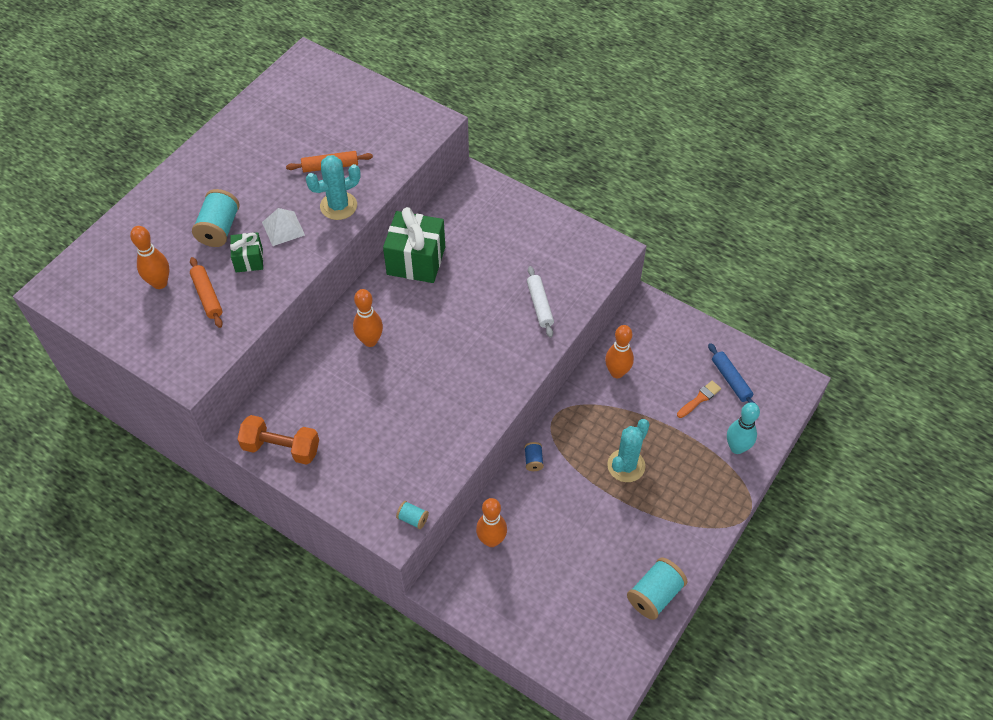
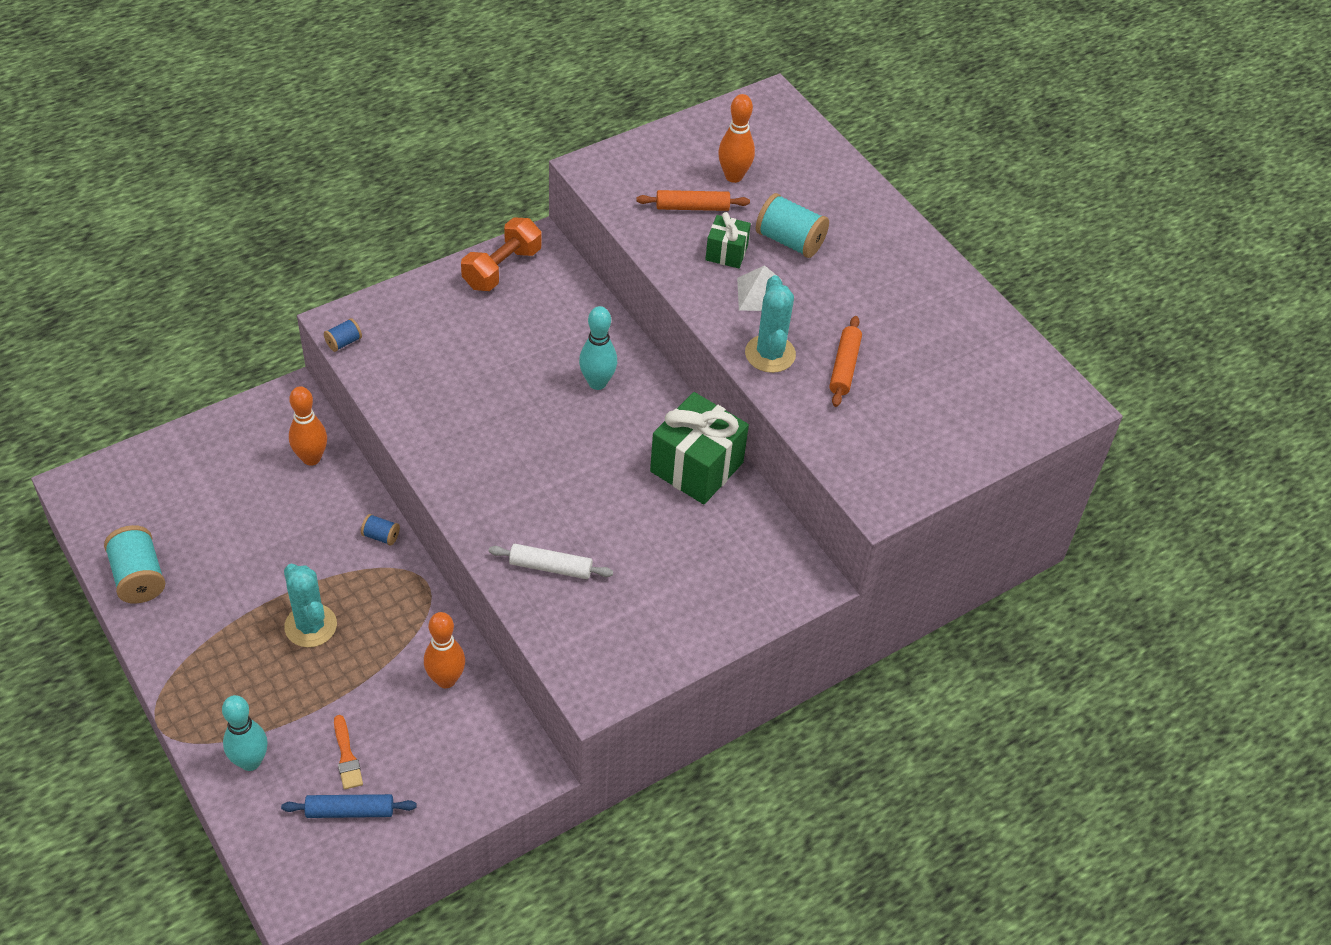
camera: 110 degrees right, 5 degrees down
(370, 341) = (597, 382): orange bowling pin -> turquoise bowling pin
(413, 519) = (344, 342): turquoise spool -> blue spool

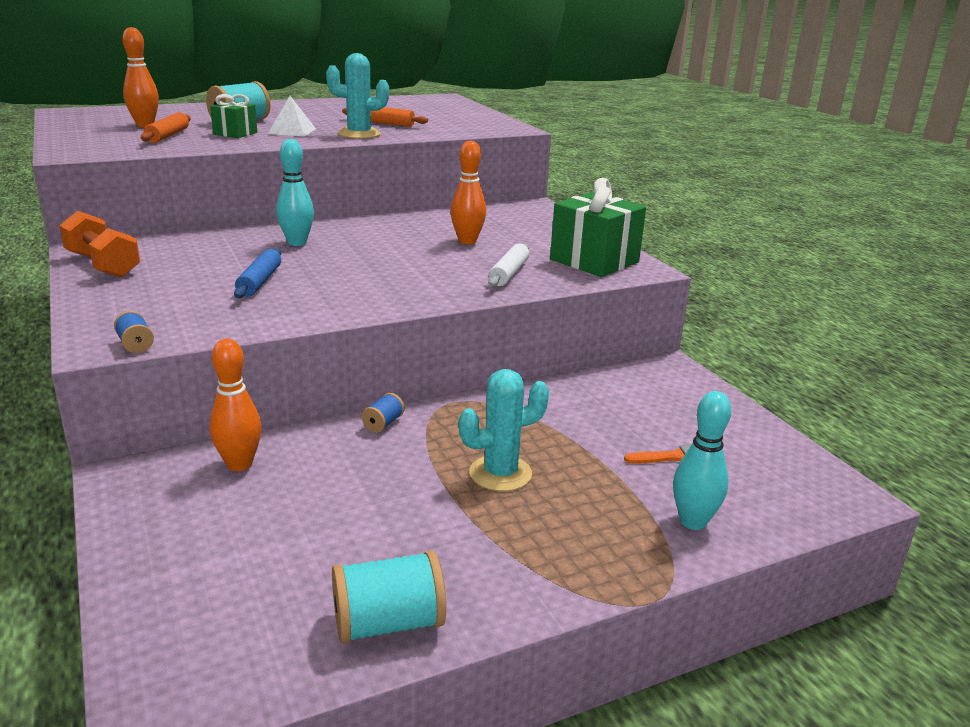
camera: 80 degrees left, 25 degrees down
(350, 811) = (739, 458): blue rolling pin -> blue rolling pin (260, 281)
(446, 679) = (576, 398): orange bowling pin -> orange bowling pin (467, 241)
(696, 467) = (413, 222): green gift -> green gift (594, 261)

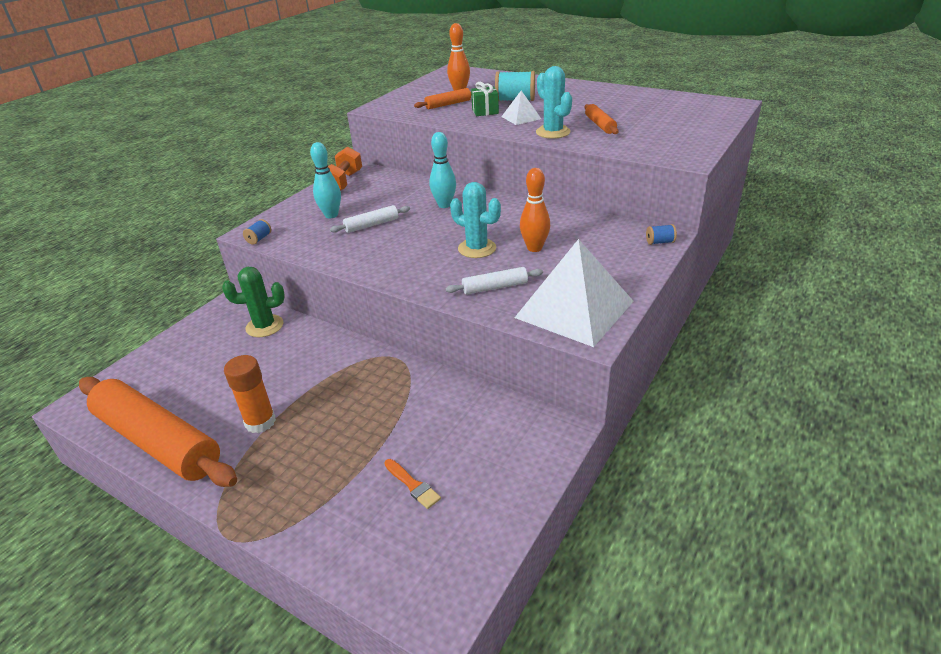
camera: 60 degrees right, 10 degrees up
(239, 464) = (264, 326): orange bowling pin -> green cactus
(260, 281) = (371, 225): blue rolling pin -> white rolling pin
(383, 424) = (344, 346): blue spool -> blue spool (659, 242)
(388, 623) = (158, 441): turquoise spool -> orange rolling pin
(456, 522) = (260, 422): none -> orange glue stick
(500, 473) = (324, 415): turquoise cactus -> turquoise cactus (477, 248)
(594, 261) = (574, 309): green gift -> white pyramid
(693, 522) = (330, 526): turquoise bowling pin -> turquoise bowling pin (331, 215)

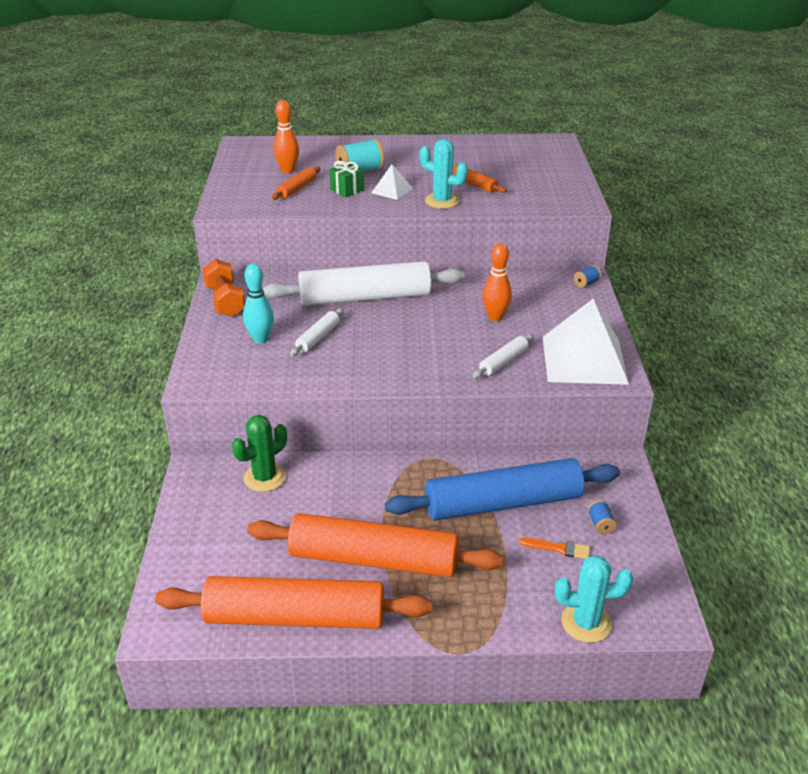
camera: 35 degrees left, 0 degrees up
(259, 239) = (215, 386): blue spool -> blue spool (600, 524)
(260, 422) = (373, 559): orange glue stick -> orange rolling pin
(411, 421) = (503, 503): none -> blue rolling pin
(444, 205) = (365, 297): turquoise bowling pin -> white rolling pin
(477, 248) = (447, 332): turquoise cactus -> turquoise cactus (586, 623)

